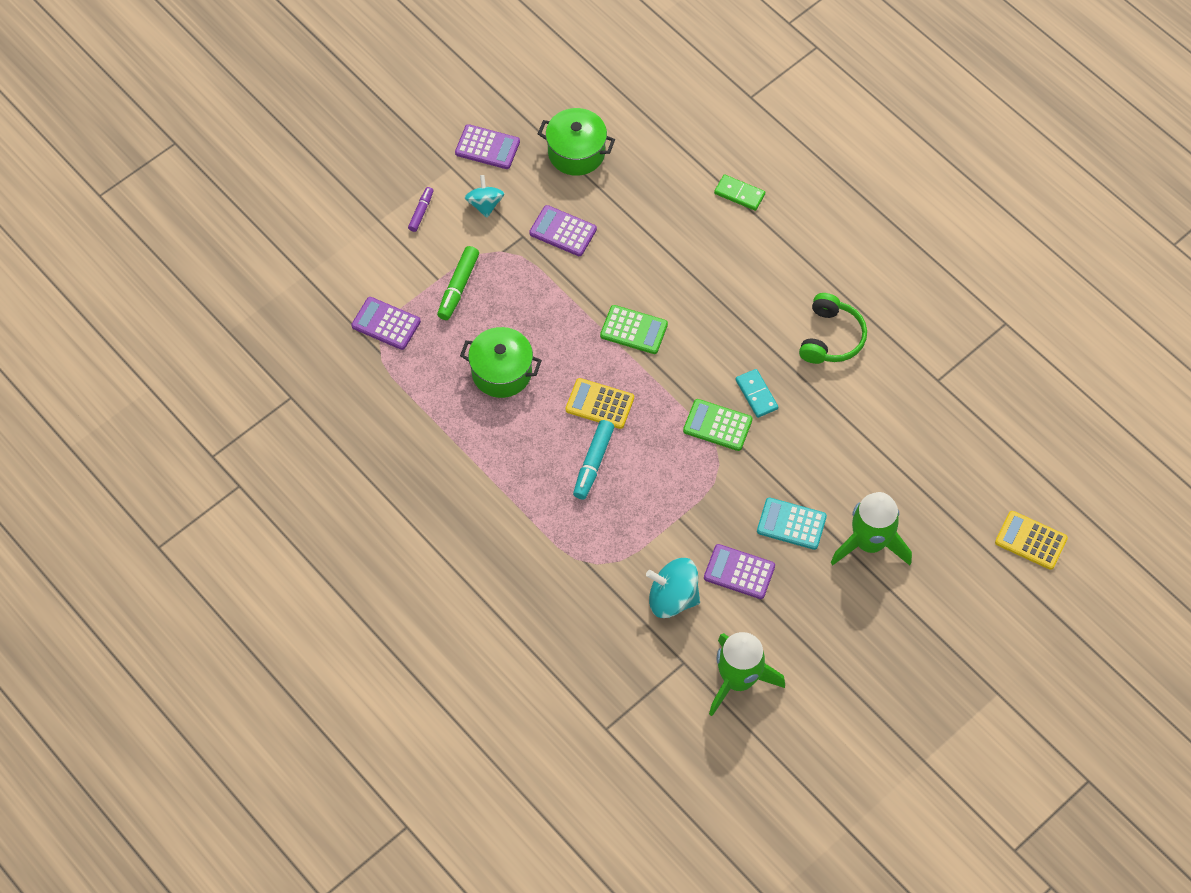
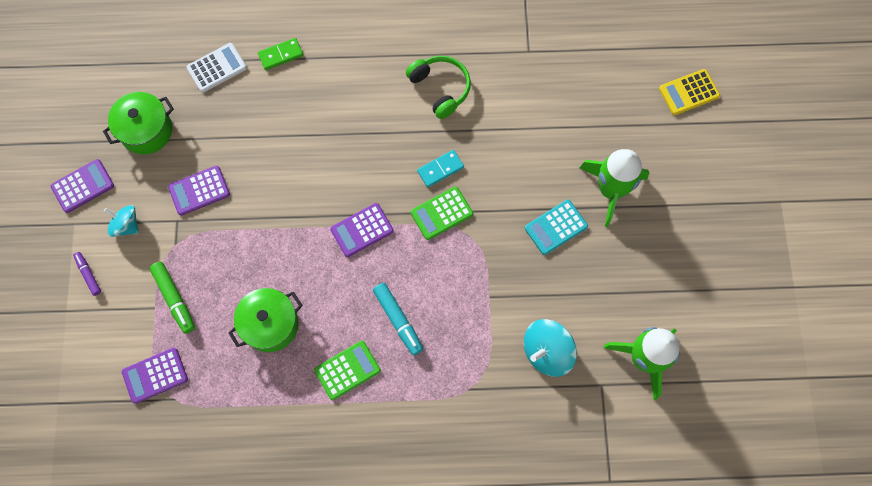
camera: 50 degrees left, 10 degrees up
(600, 404) = (356, 277): yellow calculator -> none
(634, 330) = (320, 207): green calculator -> green calculator (347, 370)
(680, 157) = (217, 68): none -> white calculator
(739, 572) = (563, 291): purple calculator -> purple calculator (362, 230)
(756, 394) = (440, 169): turquoise domino -> turquoise domino turned 45 degrees counterclockwise

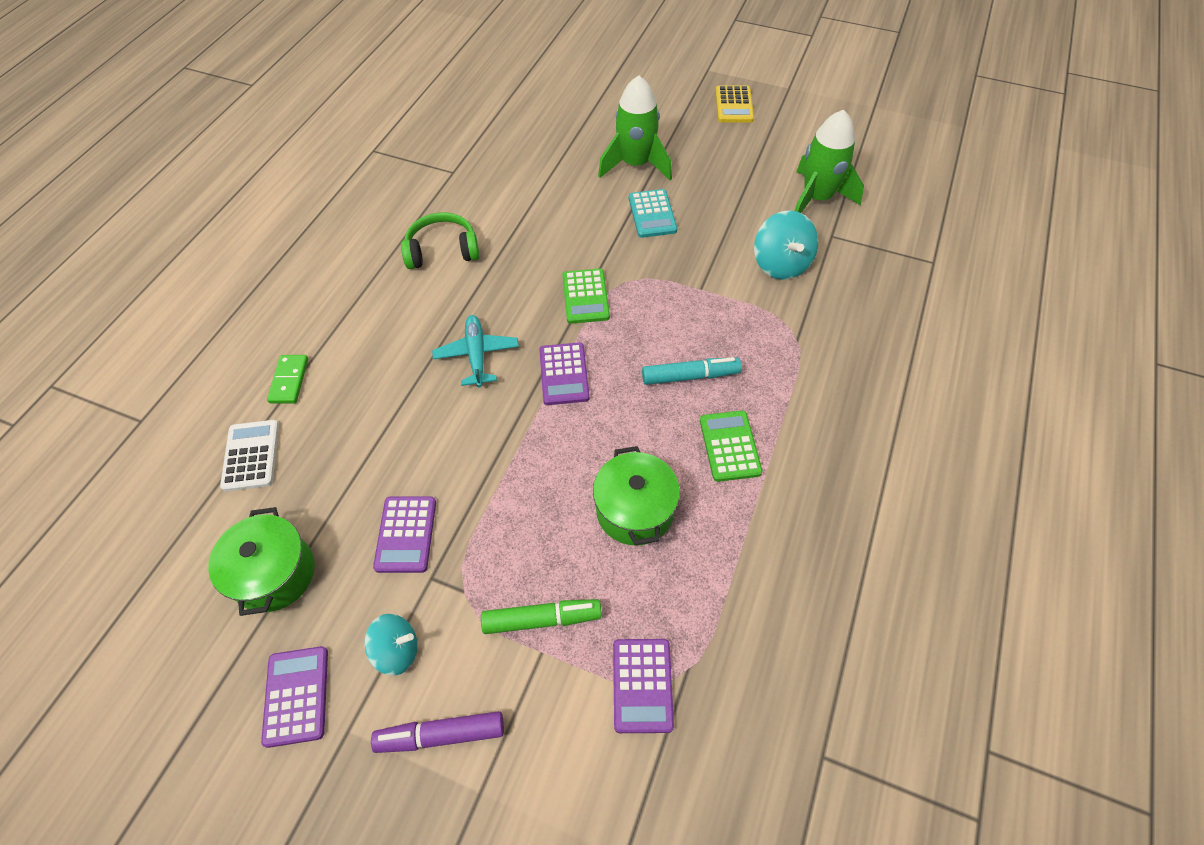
camera: 65 degrees left, 15 degrees down
(88, 275) = (441, 735): purple marker -> purple marker, size x1.61
(126, 225) = (397, 650): turquoise spinning top -> turquoise spinning top turned 150 degrees counterclockwise
(353, 163) = (477, 355): none -> turquoise plane
(440, 169) = (534, 281): turquoise domino -> none
(689, 92) = (572, 86): yellow calculator -> yellow calculator (734, 105)

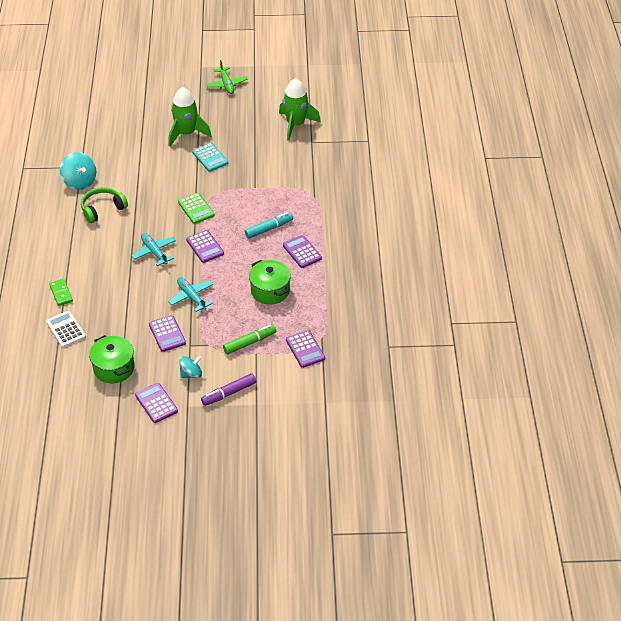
camera: 25 degrees left, 10 degrees down
(490, 469) = (191, 297): none -> turquoise plane
(730, 446) = (302, 252): green calculator -> purple calculator
(734, 105) = (226, 84): yellow calculator -> green plane
(781, 264) = (291, 163): turquoise spinning top -> turquoise spinning top (80, 182)

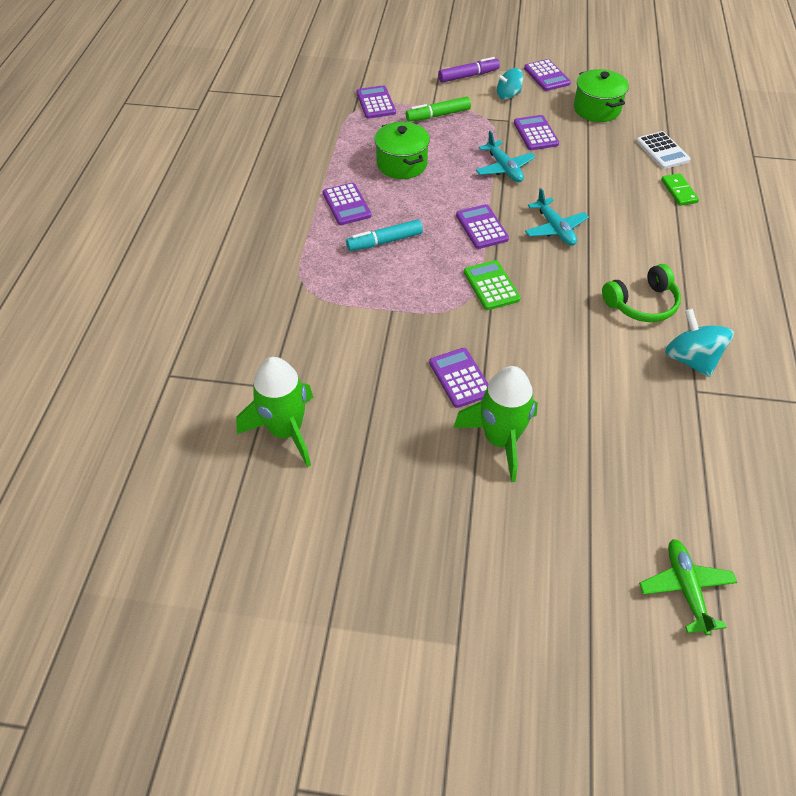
camera: 170 degrees left, 5 degrees up
(210, 158) = (460, 378): turquoise calculator -> purple calculator
(226, 84) = (403, 569): green plane -> green plane (685, 588)

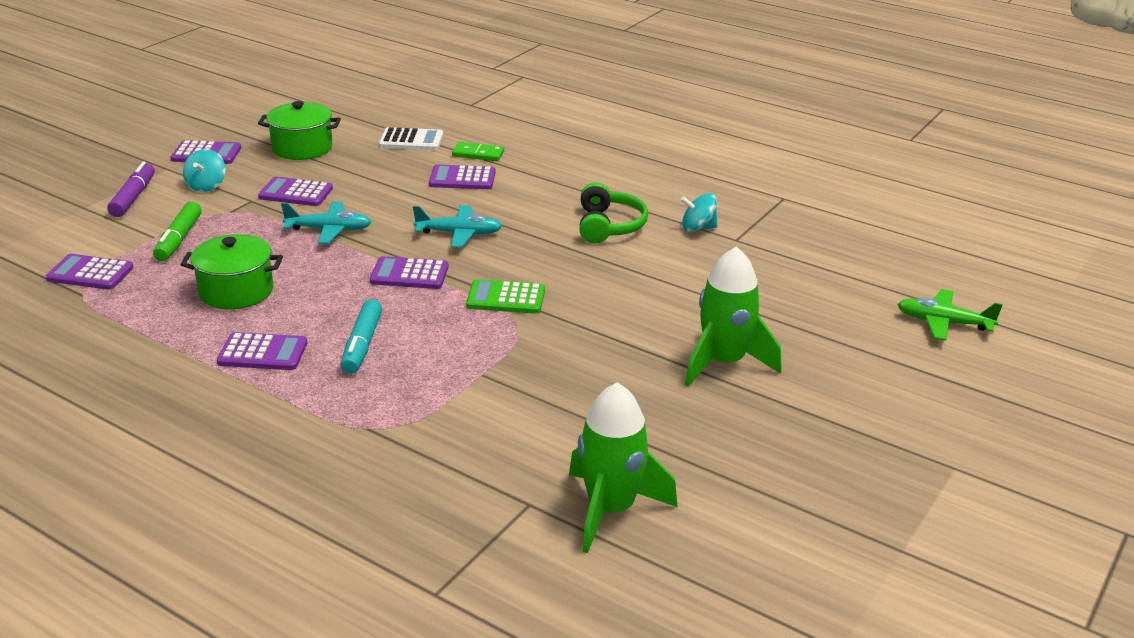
camera: 65 degrees left, 20 degrees down
(460, 378) = (623, 360): purple calculator -> purple calculator (462, 178)
(691, 359) = (698, 228): turquoise spinning top -> turquoise spinning top, size x0.66

